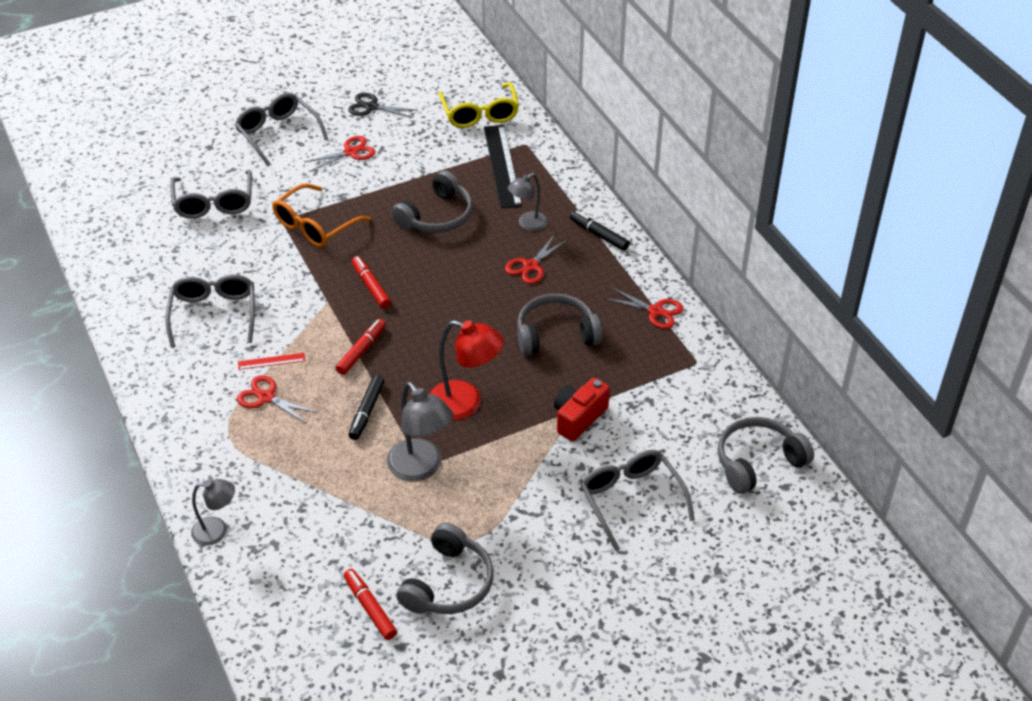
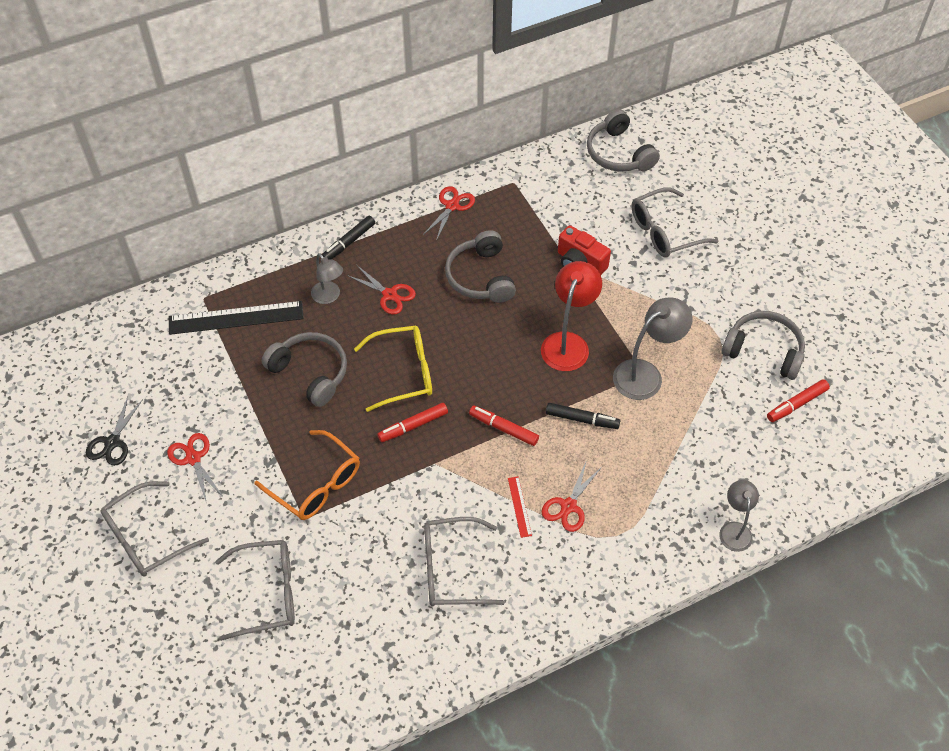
camera: 90 degrees left, 10 degrees up
(480, 114) = (145, 338): yellow glasses -> yellow glasses (404, 372)

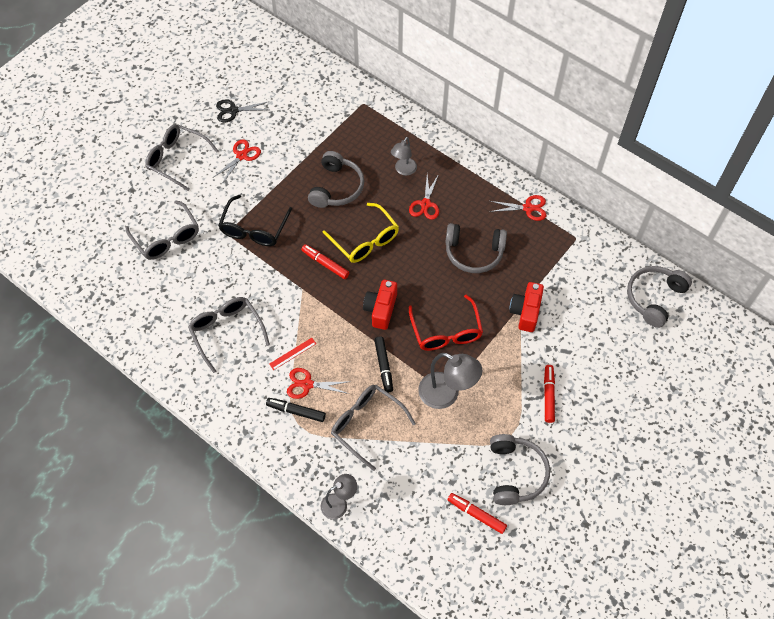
camera: 65 degrees right, 5 degrees up
(236, 318) = (357, 128): black ruler -> none
(316, 484) = (254, 229): orange glasses -> black glasses
(349, 242) = (456, 161): black marker -> black marker (296, 411)
(481, 277) = (474, 253): grey headphones -> grey headphones turned 135 degrees counterclockwise
(504, 429) = (350, 319): red marker -> red marker (548, 395)
(507, 393) = (381, 309): none -> red camera
(568, 343) = (446, 332): red lamp -> red glasses
(664, 232) = (593, 359): grey glasses -> grey glasses (366, 424)

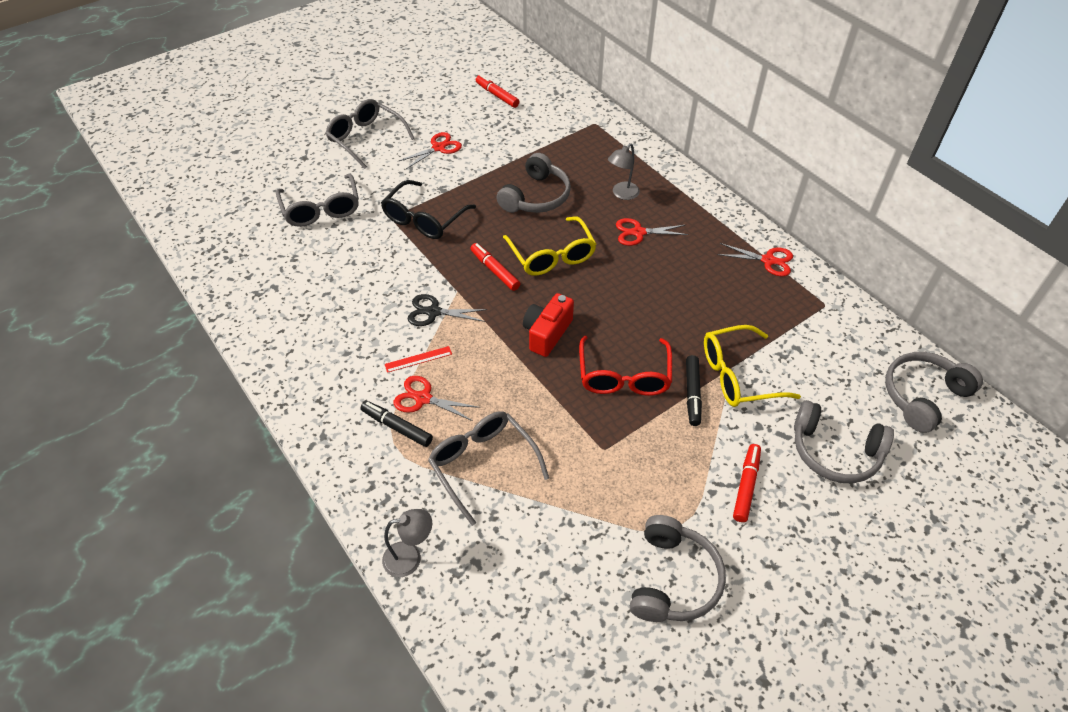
camera: 15 degrees right, 10 degrees down
(226, 331) = (348, 318): grey glasses -> none
(233, 110) = (446, 106): black scissors -> black scissors (433, 312)
(383, 366) = (529, 399): black marker -> black marker (692, 393)
(425, 204) = (638, 232): red scissors -> red scissors turned 60 degrees clockwise
(446, 394) = (602, 452): grey lamp -> none
(474, 253) = (685, 295): grey headphones -> grey headphones (835, 451)
(476, 514) = (600, 623): red marker -> red marker (497, 95)
(525, 312) = (737, 375): red camera -> yellow glasses

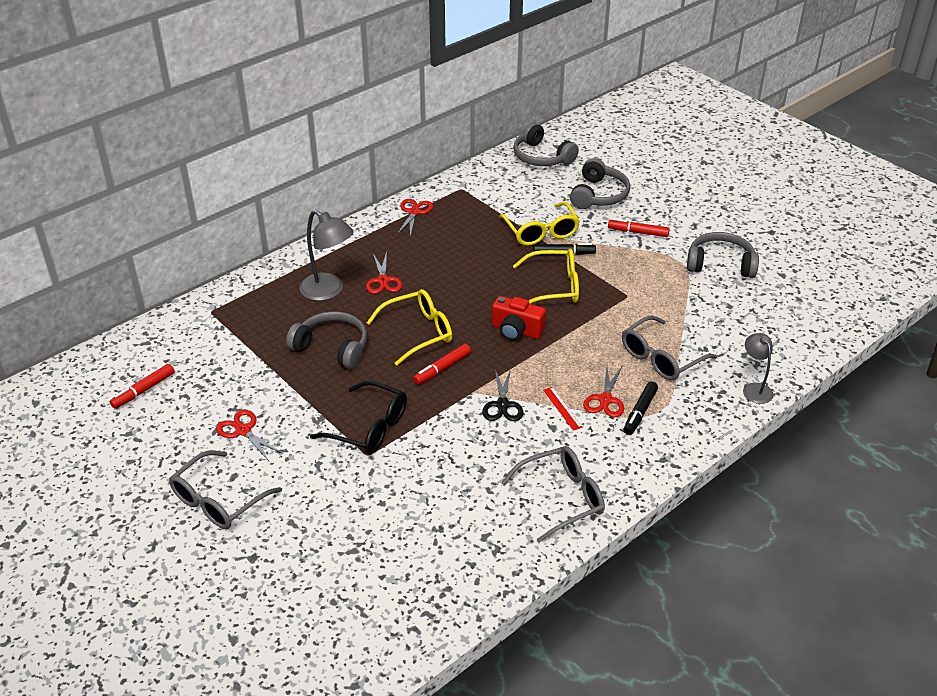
camera: 95 degrees left, 10 degrees down
(321, 209) = (355, 519): grey glasses -> grey glasses (562, 498)
(622, 194) = (328, 291): grey lamp -> grey lamp, size x1.61
(624, 376) = (554, 287): red glasses -> yellow glasses

